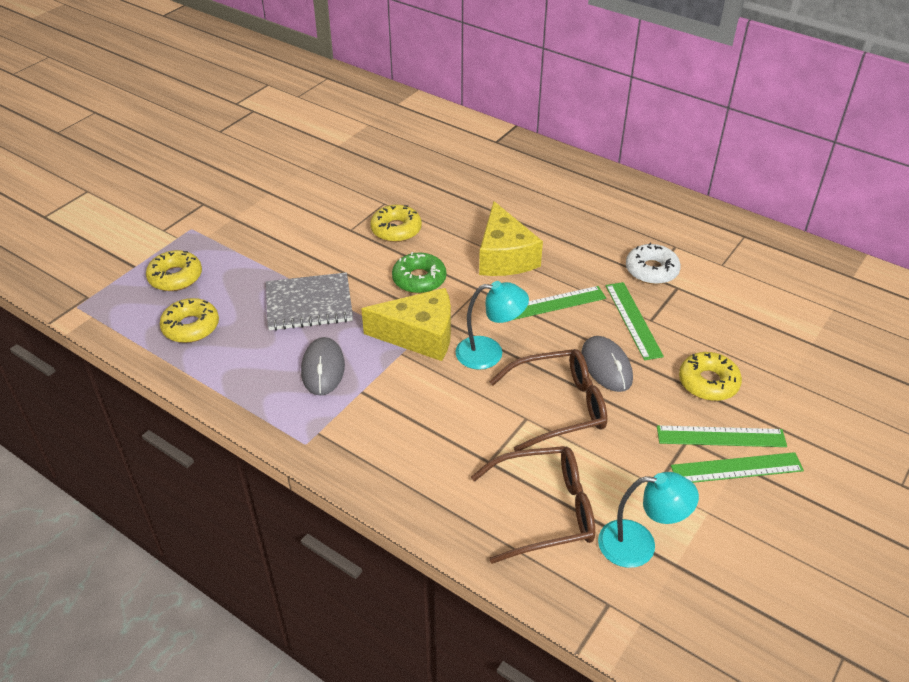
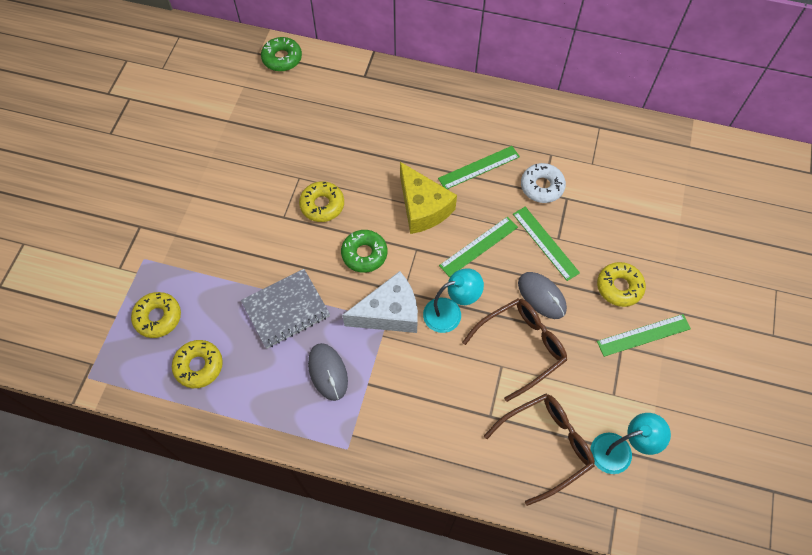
camera: 20 degrees left, 20 degrees up
(418, 112) = (282, 58): none -> green donut
(420, 335) = (389, 313): yellow cheese -> white cheese
(736, 468) = (663, 360): green ruler -> green ruler (479, 167)

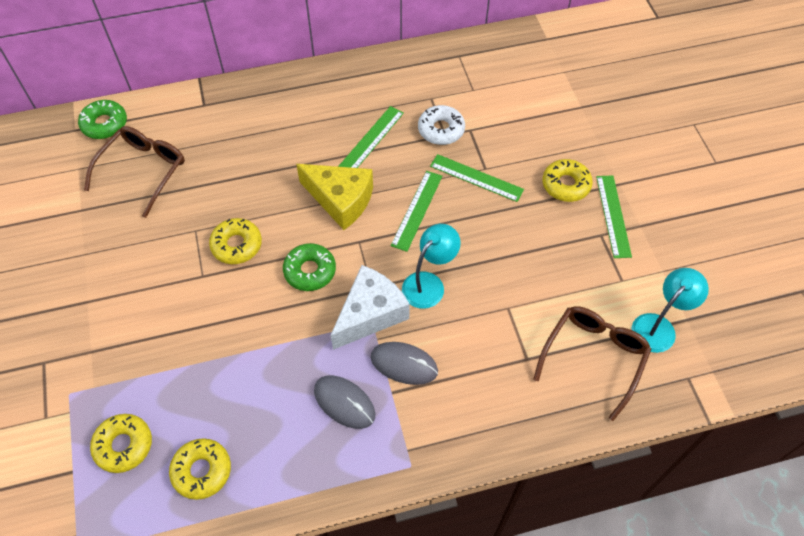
camera: 30 degrees left, 5 degrees down
(286, 309) = (262, 365): grey notebook -> none
(521, 347) = (515, 281): brown glasses -> brown glasses (143, 171)
(541, 296) = (503, 226): grey mouse -> grey mouse (404, 364)
(643, 335) = (613, 216): green ruler -> green ruler turned 45 degrees counterclockwise

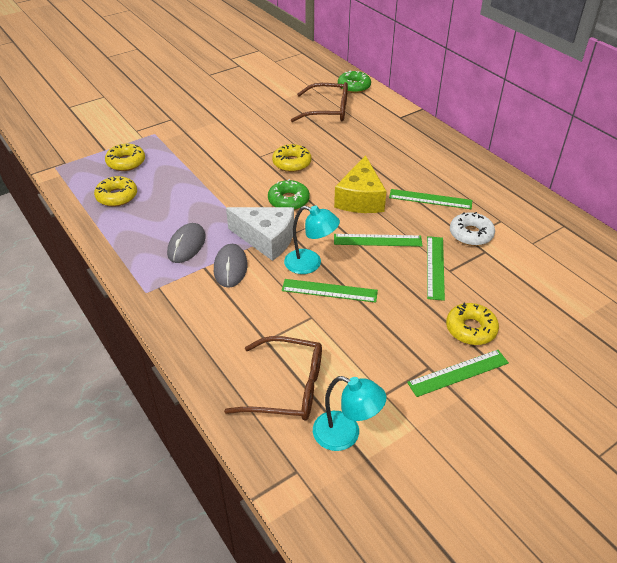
camera: 70 degrees right, 15 degrees down
(476, 279) = (329, 290): none -> green ruler

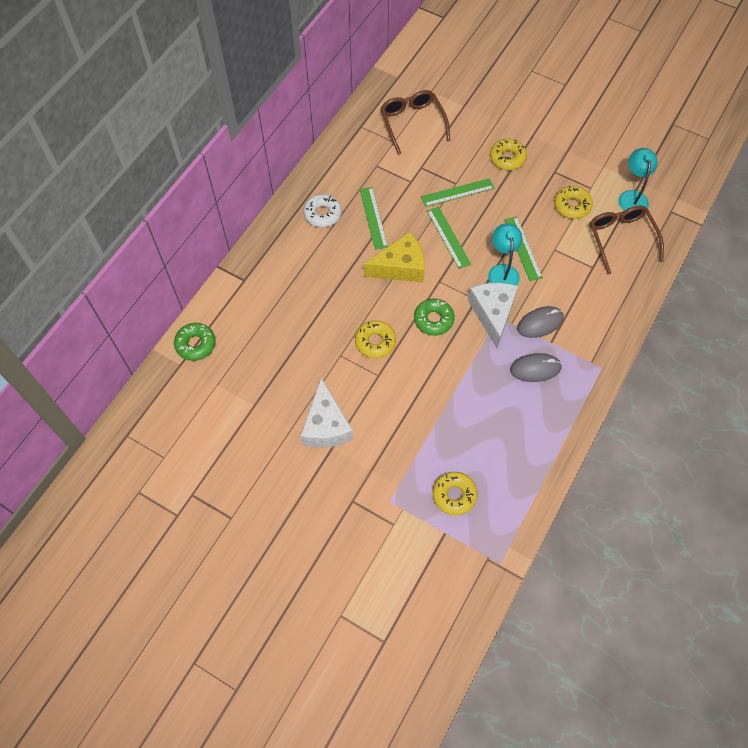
camera: 115 degrees left, 20 degrees up
(117, 196) = (509, 467): yellow donut -> yellow donut (572, 206)
(239, 122) = (326, 426): none -> white cheese
(327, 110) = (261, 350): brown glasses -> brown glasses (412, 123)
(458, 373) = (549, 156): green ruler -> none
(471, 234) = (405, 180): white donut -> white donut (322, 214)

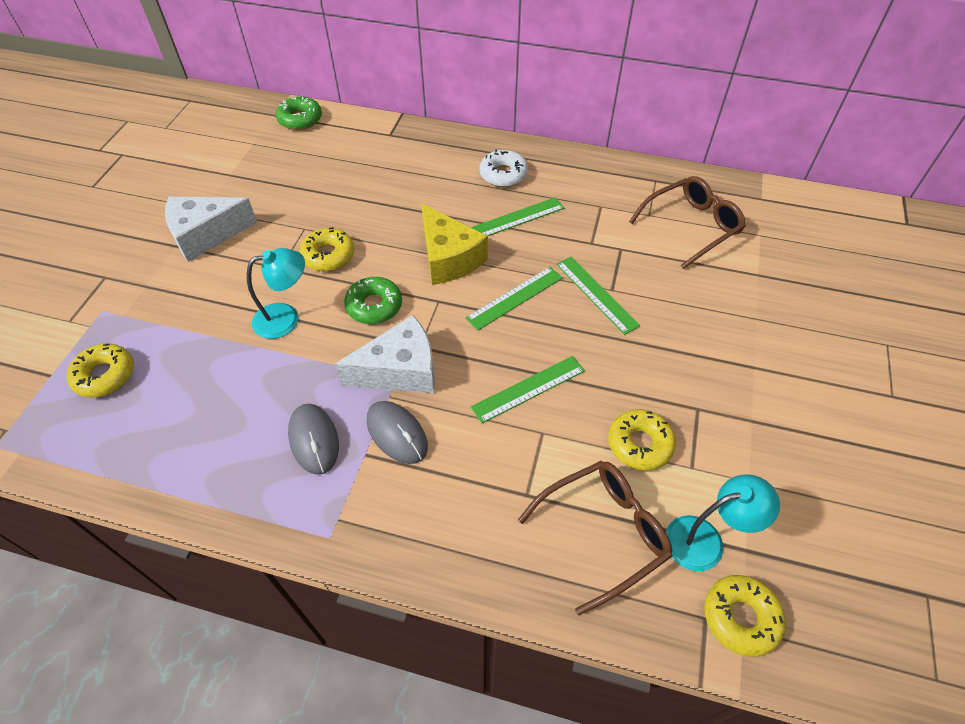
camera: 75 degrees right, 10 degrees down
(502, 271) = (477, 370): turquoise lamp -> turquoise lamp (286, 318)
(507, 158) = (690, 341): yellow donut -> yellow donut (740, 617)

